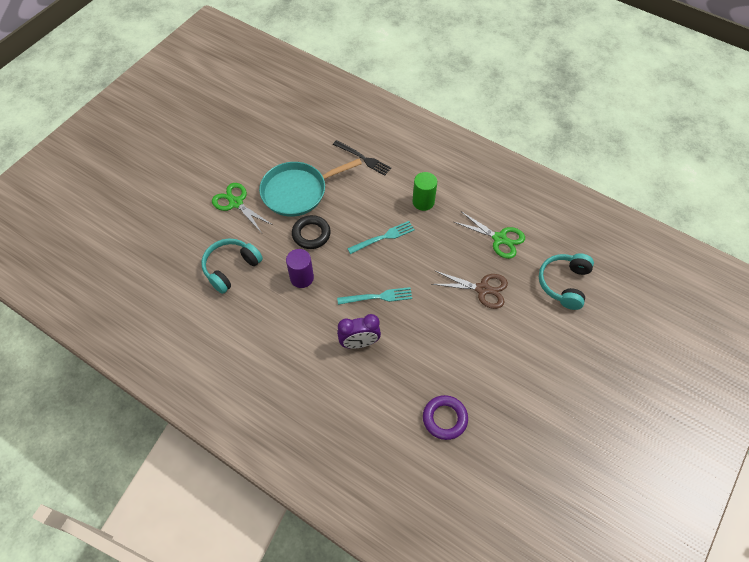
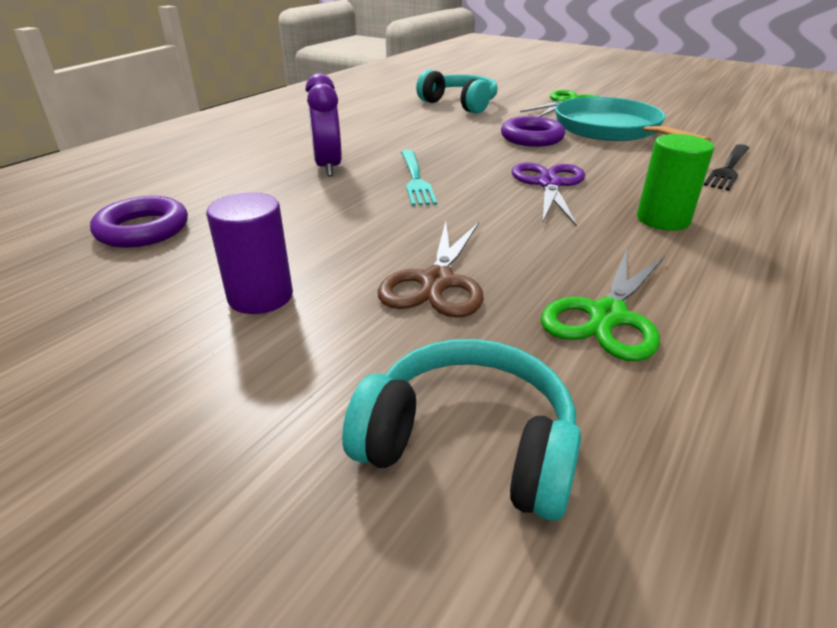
camera: 90 degrees right, 25 degrees down
(302, 278) = (449, 134): purple cylinder -> purple cylinder (260, 296)
(311, 234) = (532, 138): black ring -> purple ring
(384, 237) = (549, 184): turquoise fork -> purple scissors

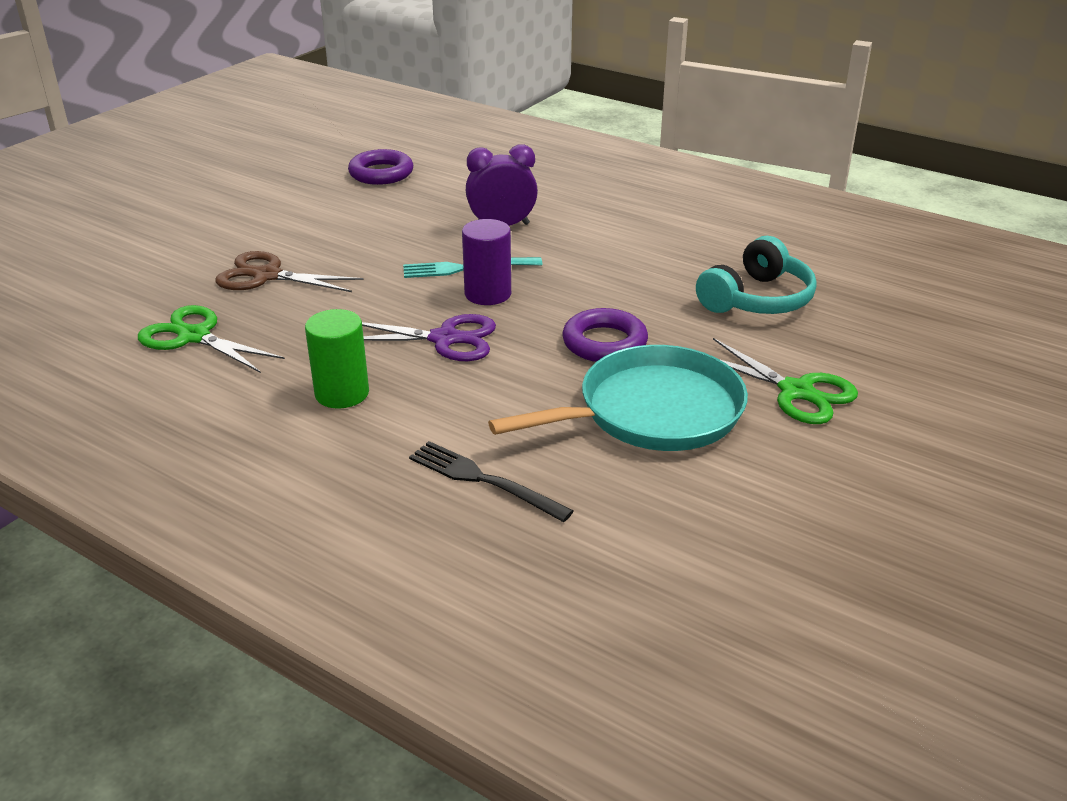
camera: 90 degrees right, 0 degrees up
(260, 296) = (272, 220): purple cylinder -> purple cylinder (488, 294)
(468, 444) = (107, 282): turquoise headphones -> none

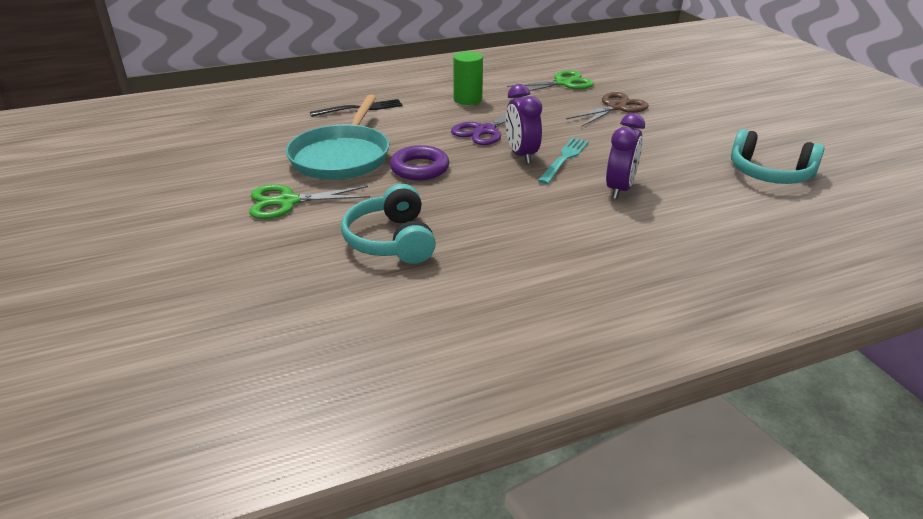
camera: 125 degrees right, 0 degrees up
(381, 173) = (769, 174): purple ring -> turquoise headphones
(488, 294) = (521, 155): purple cylinder -> purple clock

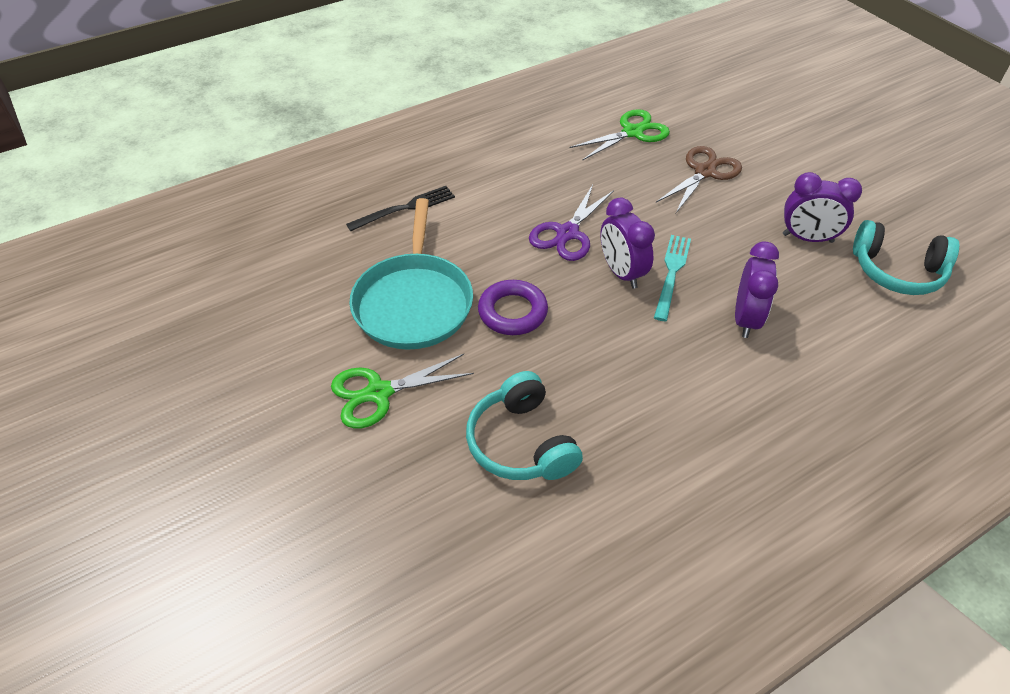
camera: 10 degrees left, 15 degrees up
(467, 99) = (529, 176): green cylinder -> none
(693, 149) = (807, 238): none -> purple clock

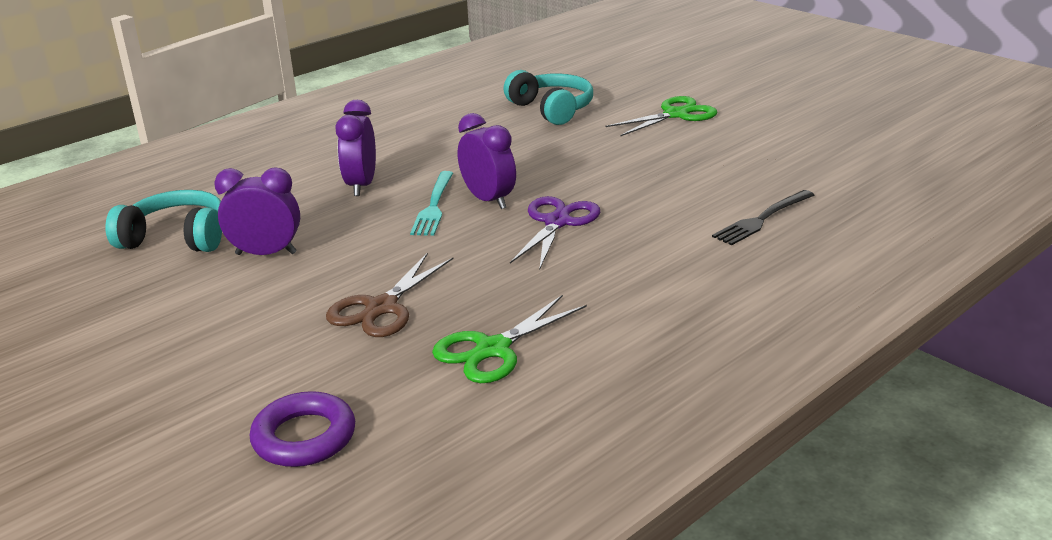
camera: 170 degrees right, 20 degrees down
(414, 302) = (688, 157): turquoise pan -> none
(512, 312) = (590, 163): purple ring -> purple ring (304, 437)

